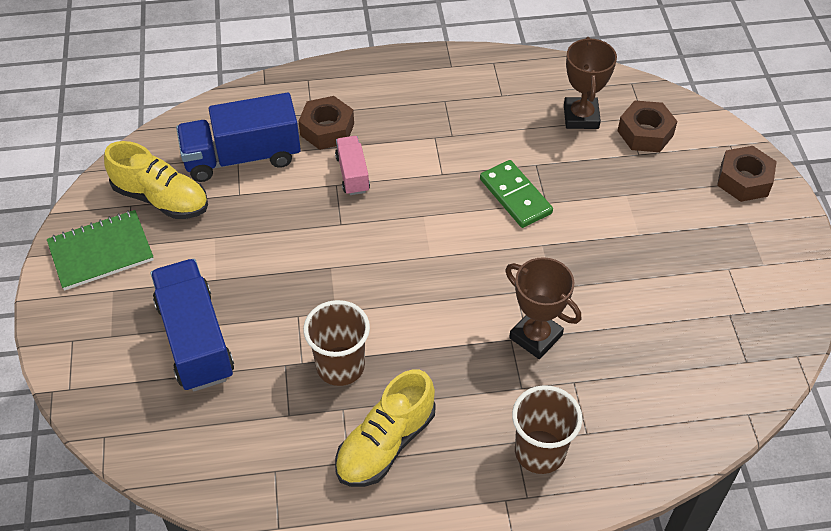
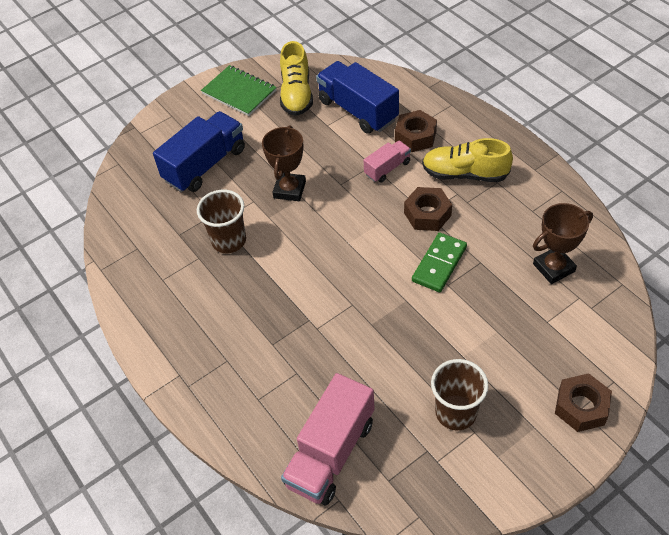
camera: 65 degrees right, 0 degrees up
(385, 443) = (185, 291): yellow shoe -> yellow shoe (465, 174)
(535, 336) = (320, 333): brown trophy -> brown trophy (289, 190)
(540, 452) = (227, 378): brown cup -> brown cup (456, 412)
(645, 133) = (574, 316): brown nut -> brown nut (427, 214)
(691, 395) = (331, 453): none -> pink truck

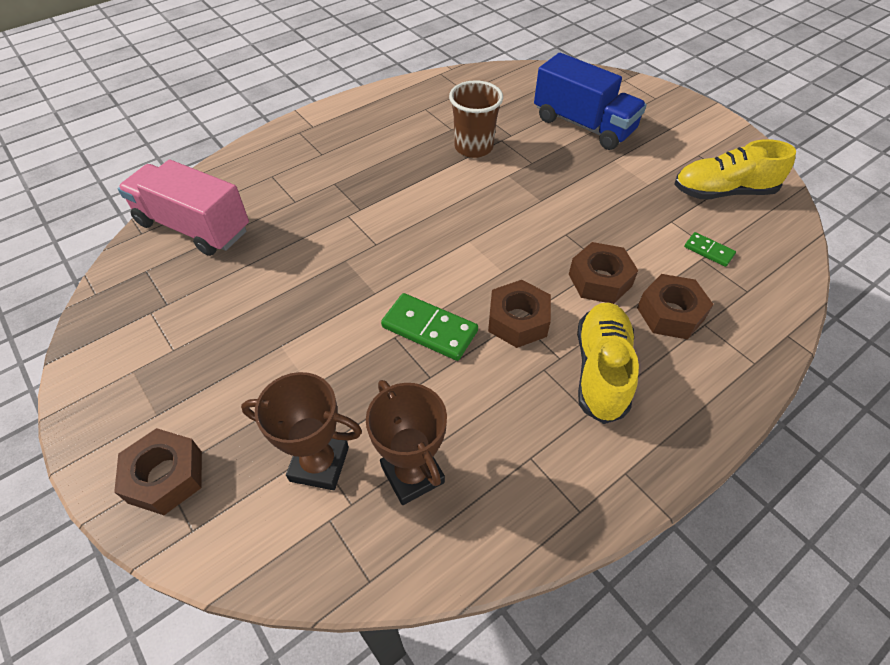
camera: 85 degrees right, 0 degrees up
(239, 92) = (710, 144): green notebook -> none
(289, 190) = (552, 190): brown trophy -> brown trophy (319, 464)
(357, 110) = (708, 251): blue truck -> green domino
(387, 168) = (600, 280): pink truck -> brown nut
(456, 412) = (204, 333): brown cup -> none

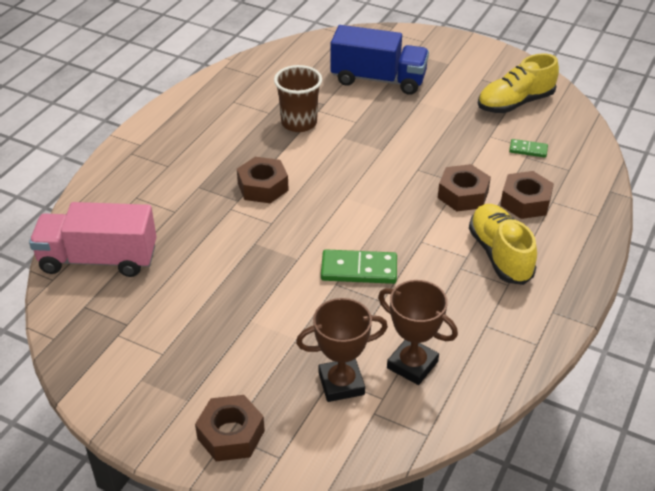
camera: 25 degrees left, 10 degrees down
(518, 320) = (421, 242): brown nut -> brown nut (263, 187)

